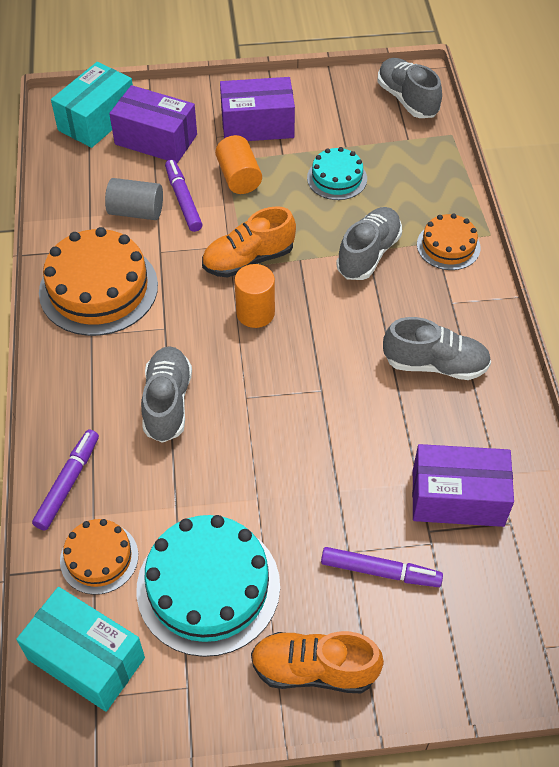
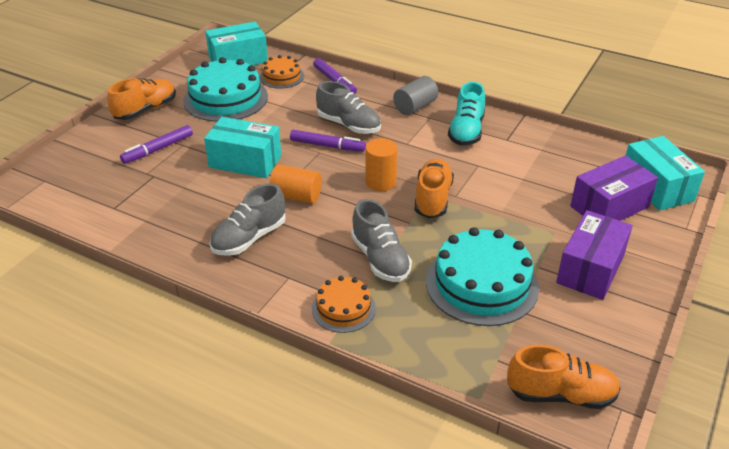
camera: 125 degrees right, 15 degrees down
(98, 288) = (466, 131): orange cake -> turquoise shoe
(136, 211) = (528, 169): grey cylinder -> grey cylinder (415, 107)
(183, 200) = (523, 194): purple marker -> purple marker (327, 146)
(239, 177) = (528, 230): orange cylinder -> orange cylinder (296, 196)
(323, 457) = (245, 161): none -> turquoise box
(337, 178) = (481, 284): turquoise cake -> turquoise cake, size x1.81
(407, 99) = (560, 395): grey shoe -> orange shoe
(457, 498) = (155, 196): purple box -> none

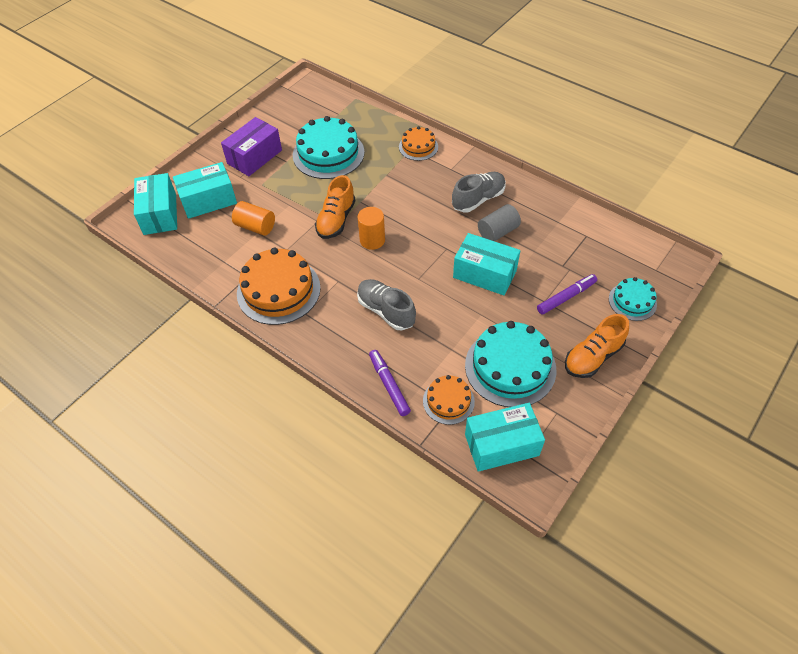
camera: 170 degrees left, 15 degrees up
(87, 151) = (632, 301): none -> turquoise cake
(296, 196) = (442, 232): orange cylinder -> orange cylinder (255, 227)
(327, 146) = (410, 285): purple marker -> none
(380, 259) = (388, 176): grey shoe -> none
(415, 107) = (314, 331): grey cylinder -> grey cylinder (498, 232)
(466, 131) = (278, 290): turquoise shoe -> orange cake
(560, 395) = (314, 96): orange shoe -> none
(609, 206) = (208, 200): purple box -> turquoise box

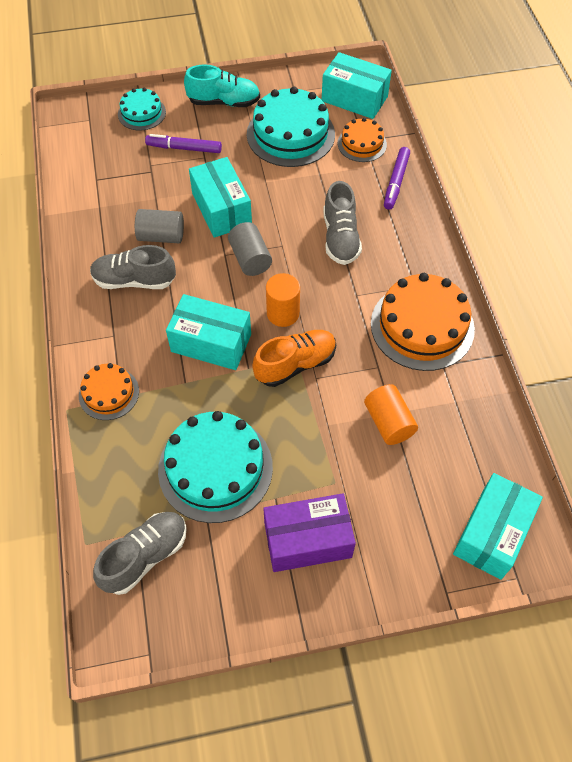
camera: 140 degrees left, 5 degrees up
(208, 200) = (417, 508): turquoise box -> turquoise box (211, 343)
(324, 110) = (145, 556): none -> grey shoe
(428, 256) = (250, 259): none -> grey cylinder
(593, 357) = (224, 102): orange shoe -> turquoise shoe

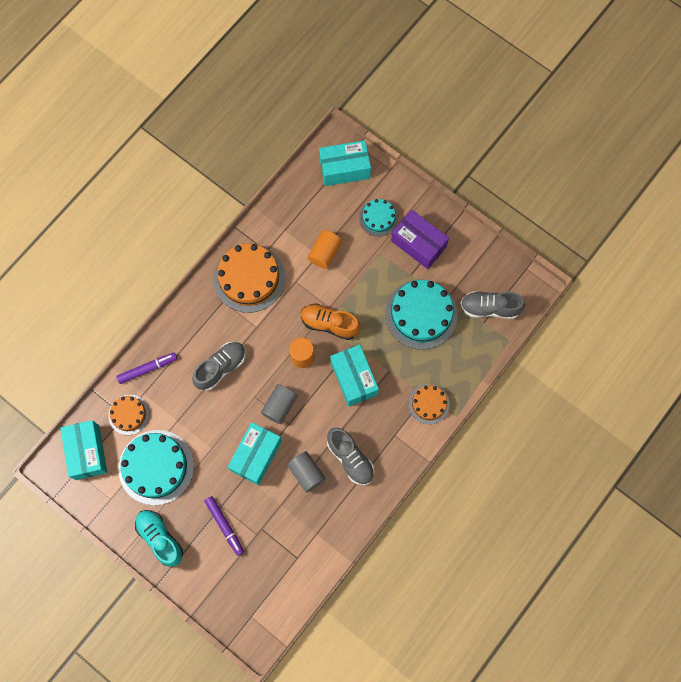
camera: 130 degrees left, 15 degrees up
(141, 113) = (216, 586): turquoise cake -> turquoise cake (378, 218)

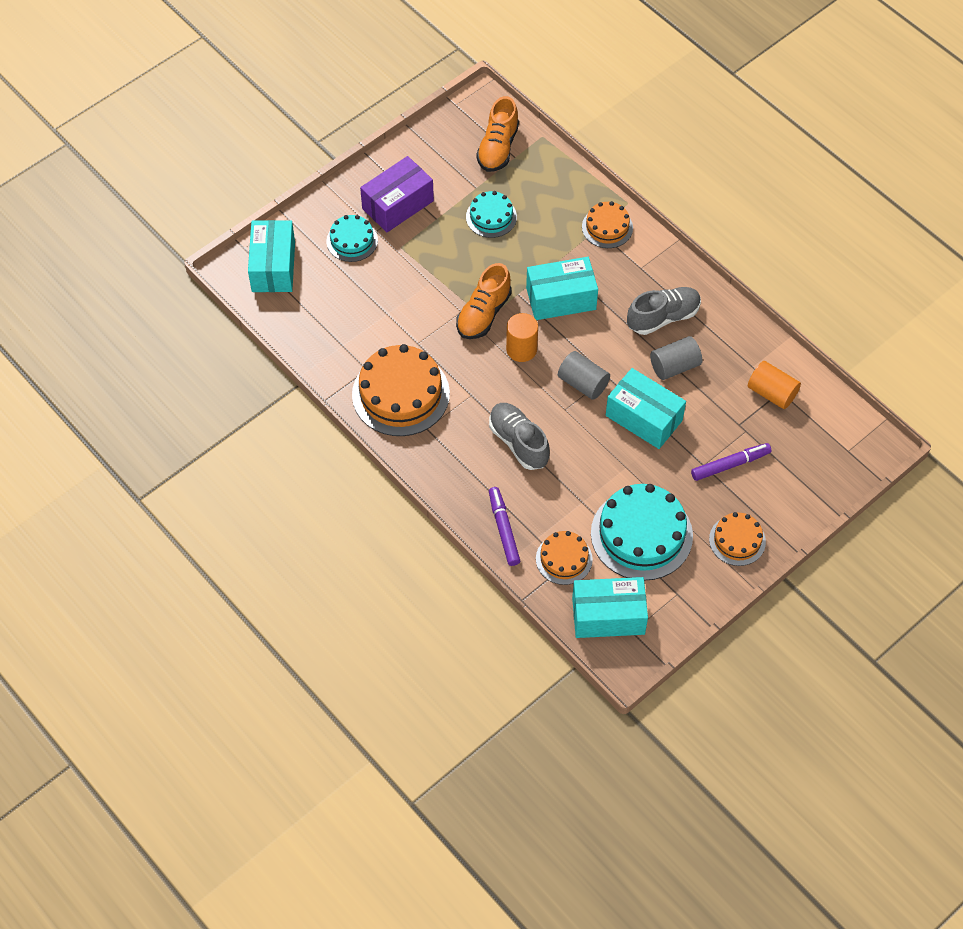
camera: 80 degrees left, 15 degrees down
(160, 538) = (737, 540): turquoise shoe -> orange cake
(324, 253) = (385, 305): orange cylinder -> orange cylinder (771, 393)
(421, 314) = (491, 217): turquoise cake -> turquoise cake, size x0.55
(490, 308) = (498, 148): grey shoe -> orange shoe

